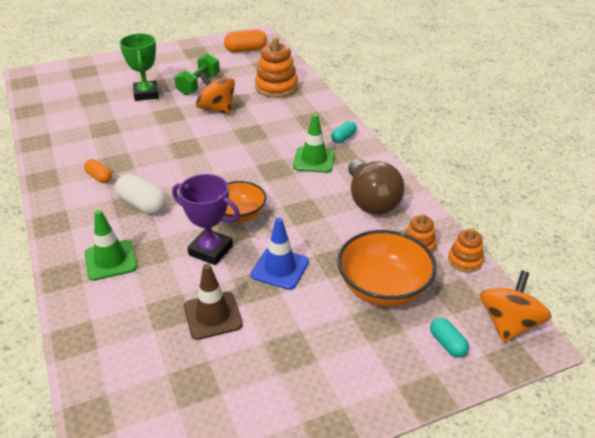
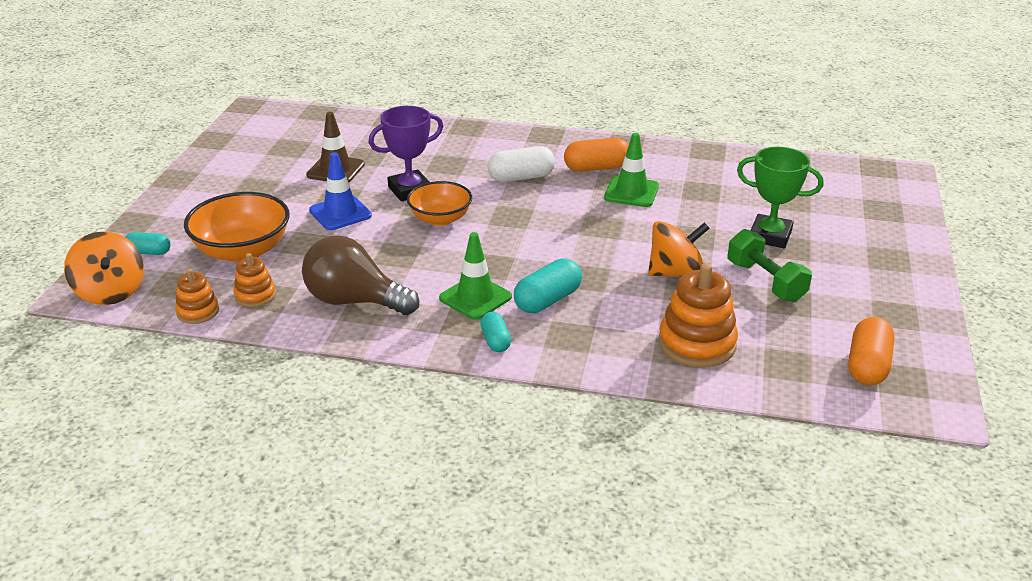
camera: 125 degrees right, 5 degrees down
(99, 177) = (596, 168): orange capsule -> orange capsule, size x1.63
(110, 260) = (459, 147): green traffic cone -> green traffic cone (631, 192)
(288, 137) = (547, 300): none -> turquoise capsule

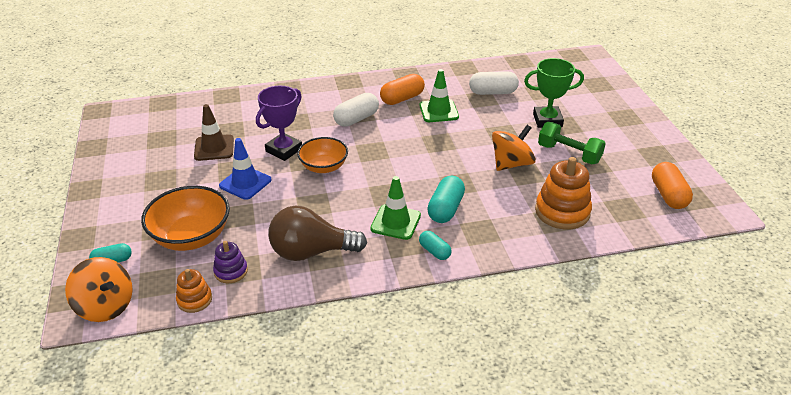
camera: 25 degrees left, 5 degrees up
(255, 295) = (231, 271): orange stacking toy -> purple stacking toy
(722, 187) = (493, 92): none -> white capsule

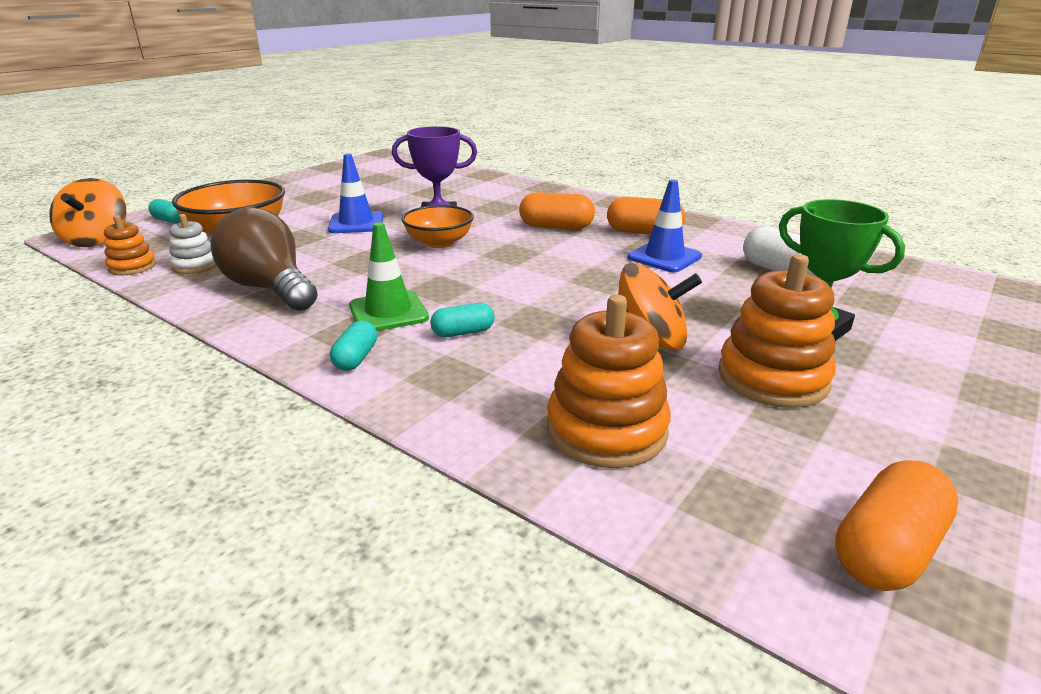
camera: 50 degrees right, 10 degrees down
(214, 148) = (394, 196): brown traffic cone -> none
(231, 271) = (195, 265): purple stacking toy -> white stacking toy
(356, 119) = (556, 227): white capsule -> orange capsule
(438, 111) = (664, 257): green traffic cone -> blue traffic cone
(445, 209) = (463, 332): turquoise capsule -> turquoise capsule, size x0.61
(569, 154) = (772, 378): green dumbbell -> orange stacking toy

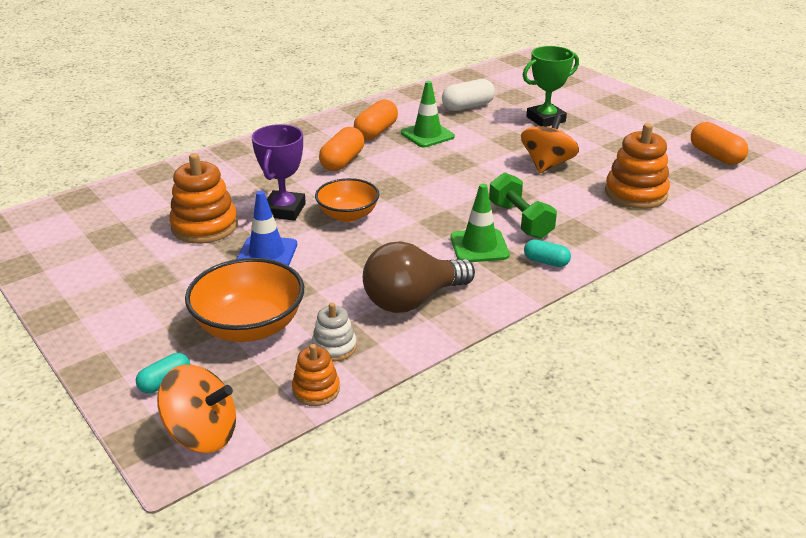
camera: 75 degrees left, 5 degrees up
(463, 332) = (520, 220): turquoise capsule -> green dumbbell
(664, 257) = (427, 135): blue traffic cone -> green traffic cone
(772, 378) = (594, 143): orange stacking toy -> orange stacking toy (204, 226)

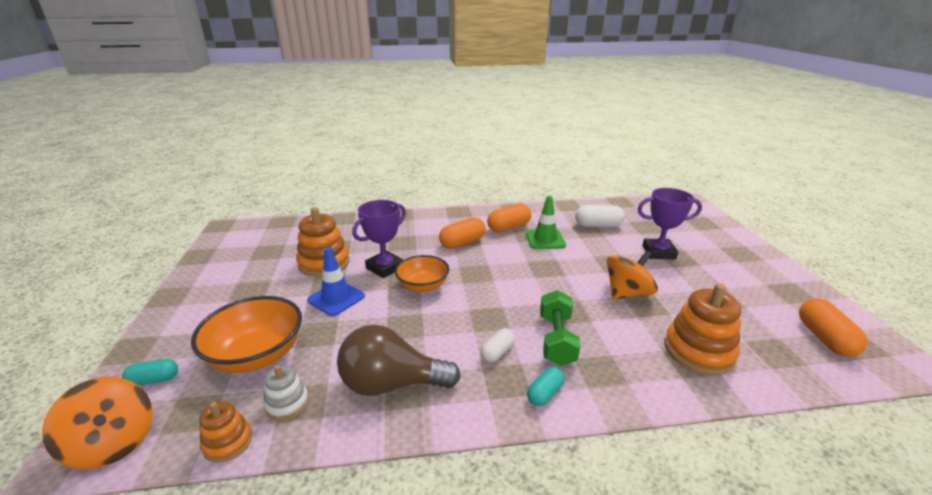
camera: 30 degrees right, 5 degrees down
(479, 246) = (497, 352): green traffic cone -> white capsule
(545, 119) = (658, 252): green trophy -> purple trophy
(546, 262) = (545, 393): turquoise capsule -> turquoise capsule turned 75 degrees clockwise

